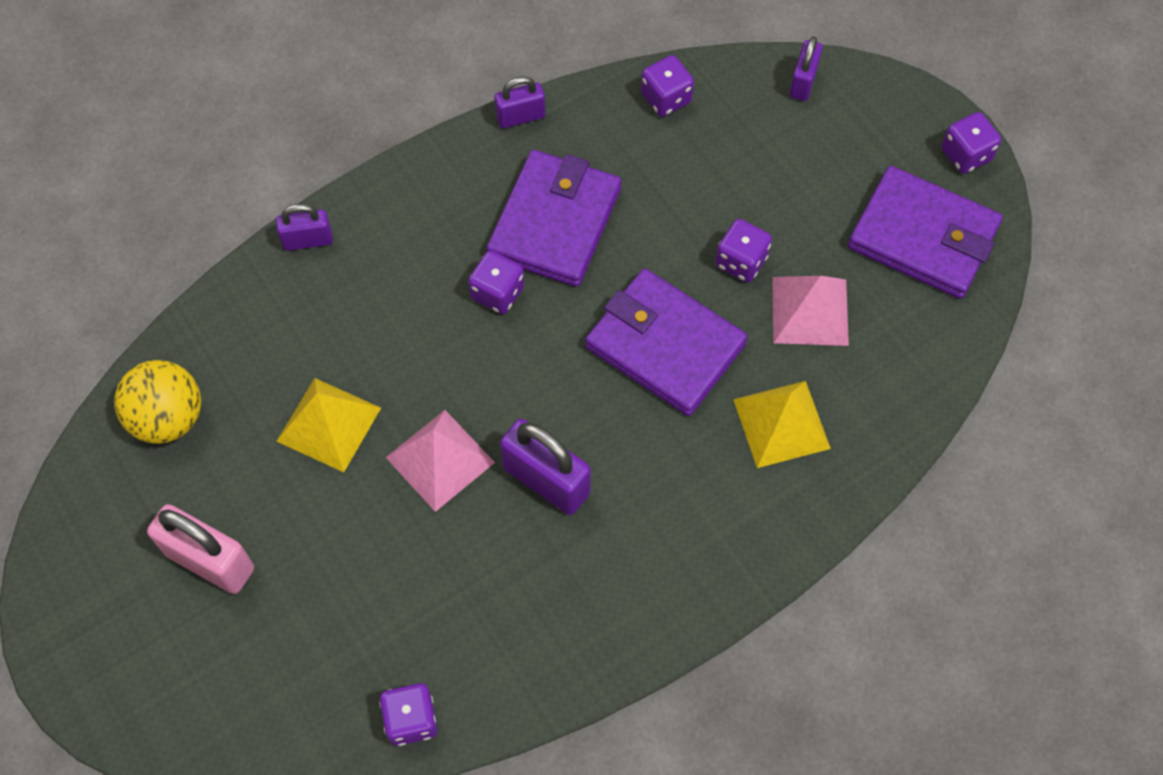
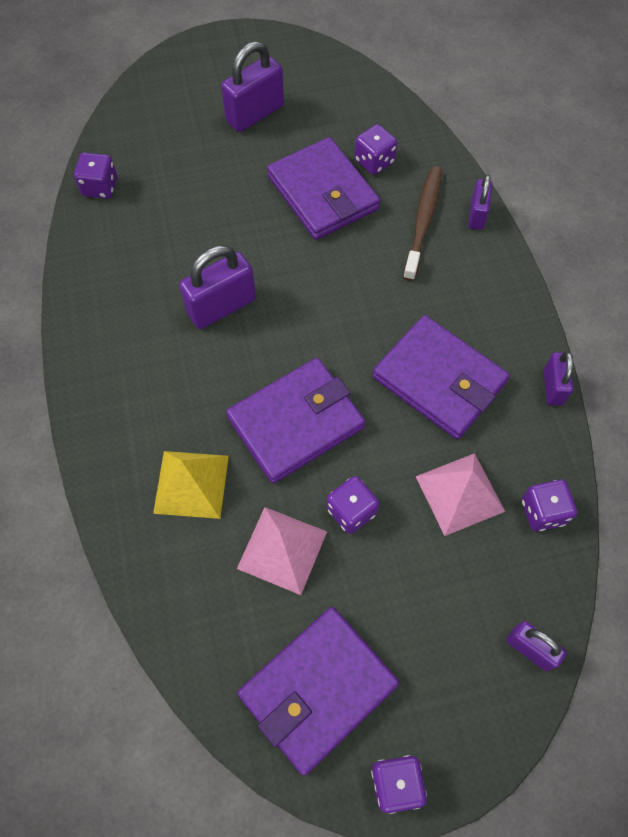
camera: 110 degrees right, 0 degrees up
(168, 418) = (364, 112): yellow ball -> none
(210, 561) = (255, 114): pink padlock -> purple padlock
(328, 424) = (322, 193): yellow pyramid -> purple wallet
(337, 295) = (423, 221): none -> brown toothbrush
(440, 459) = (267, 248): pink pyramid -> pink pyramid (460, 493)
(497, 293) = (388, 321): purple dice -> purple dice (374, 161)

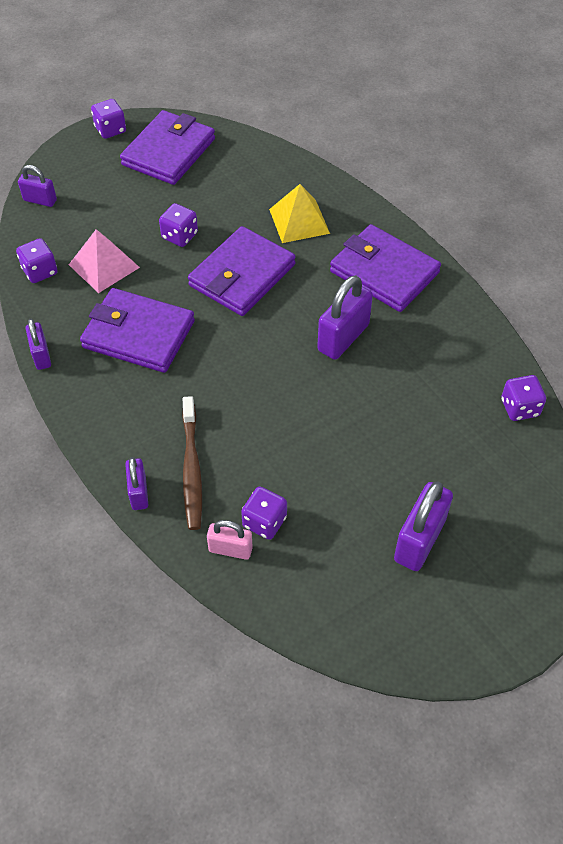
camera: 160 degrees right, 10 degrees down
(282, 549) = (219, 205): pink pyramid -> none
(322, 193) = (303, 468): purple wallet -> purple wallet (384, 272)
(410, 149) = (230, 549): none -> pink padlock

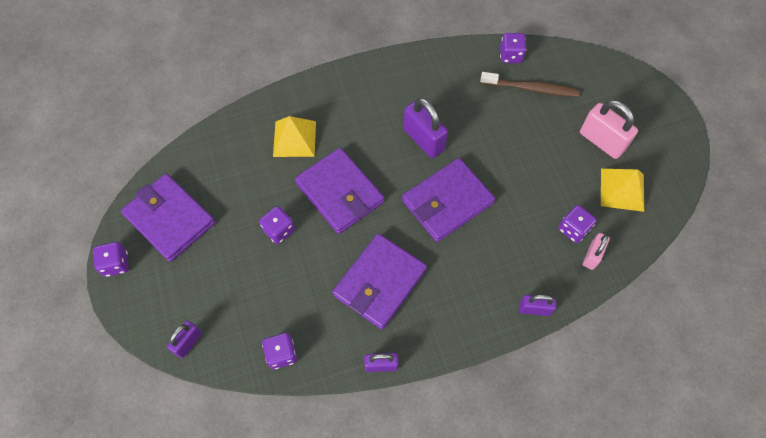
camera: 75 degrees left, 10 degrees up
(104, 266) = (293, 298): pink pyramid -> none
(191, 469) = (520, 268): brown toothbrush -> brown toothbrush (531, 88)
(346, 576) = (622, 189): none -> yellow pyramid
(384, 272) = (368, 96): purple wallet -> purple wallet (447, 202)
(419, 540) = (601, 141): purple padlock -> pink padlock

